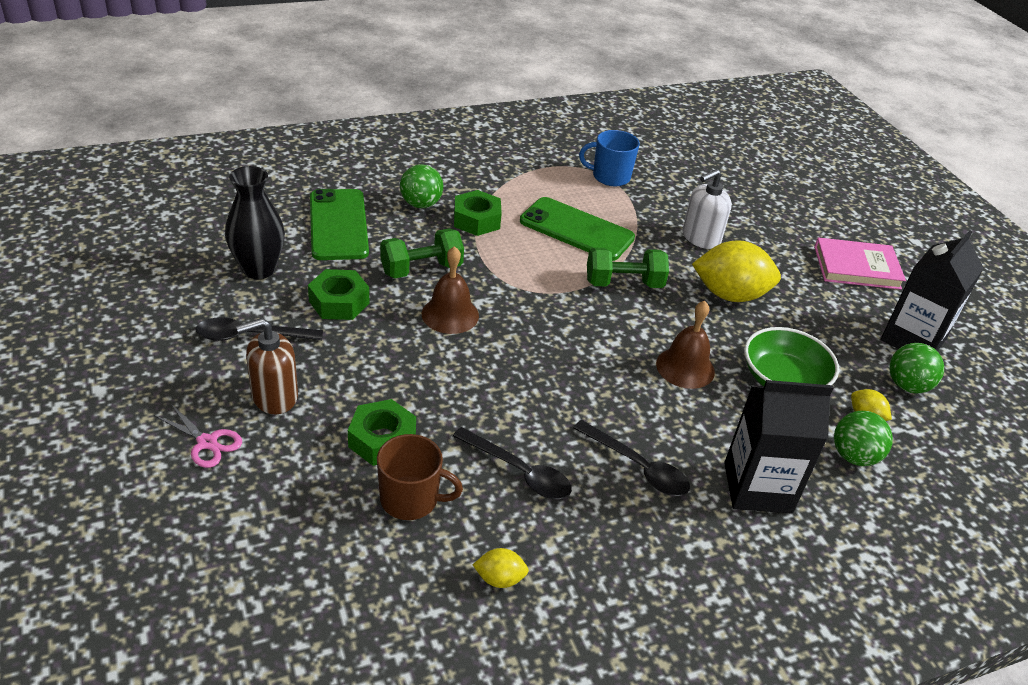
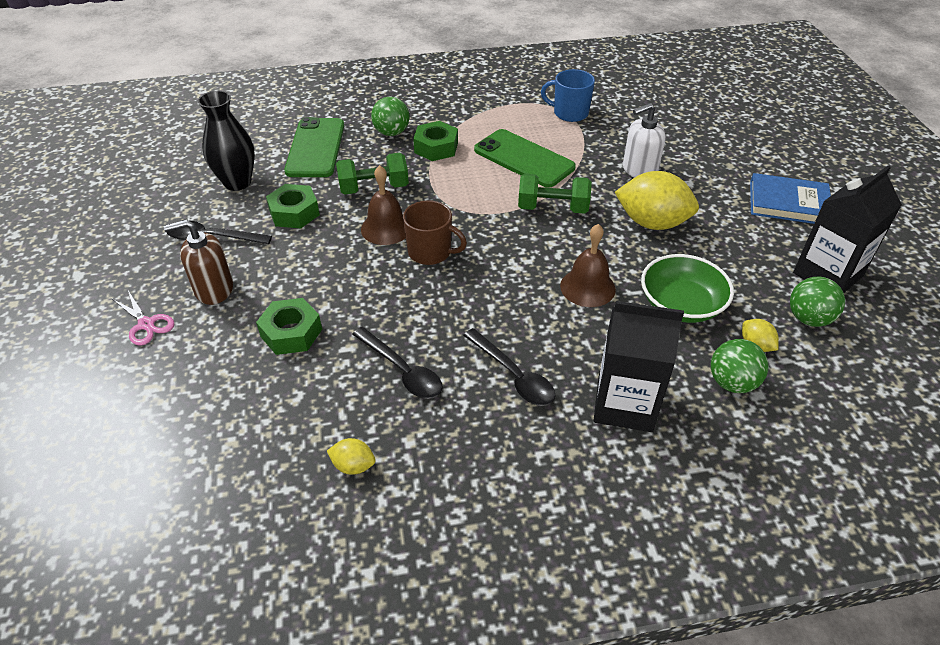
camera: 15 degrees right, 5 degrees up
(410, 499) = (298, 387): brown mug -> brown mug (430, 252)
(856, 267) = (788, 203): pink book -> blue book

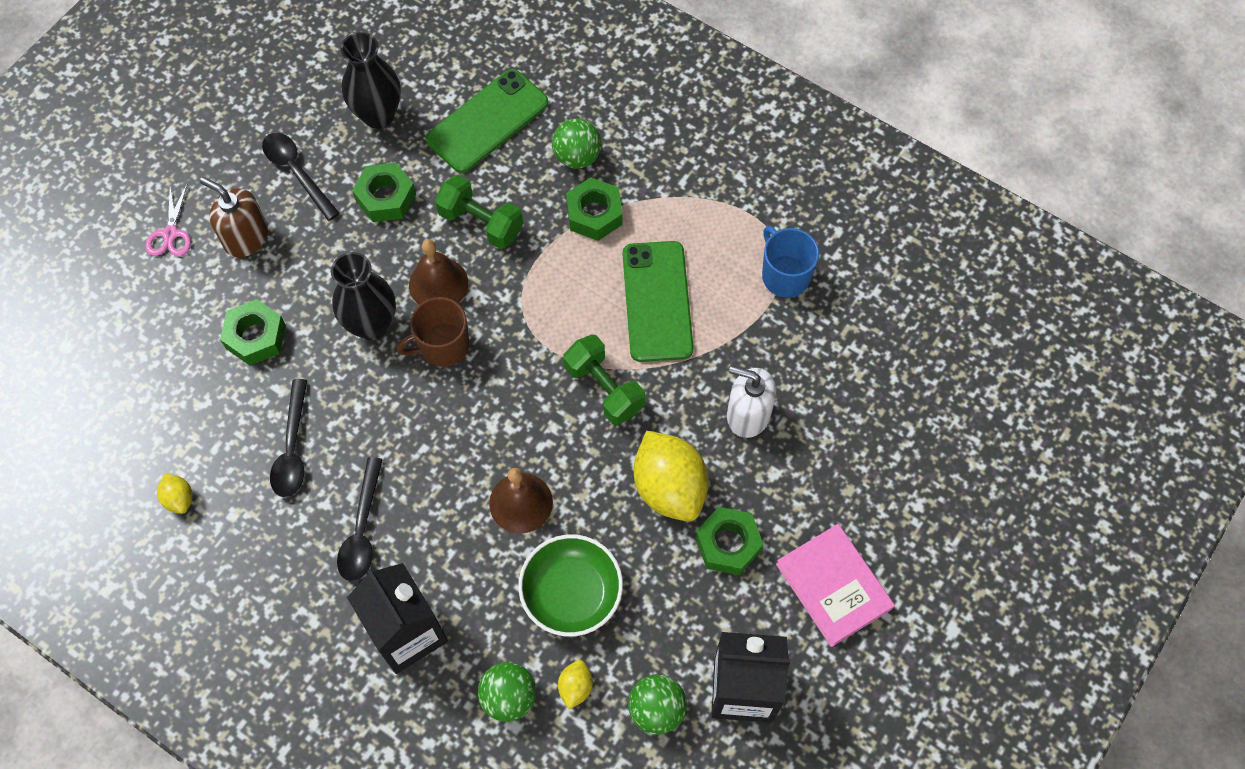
camera: 45 degrees right, 20 degrees up
(369, 273) = (372, 325): none -> black vase
(430, 252) = (443, 345): brown mug -> brown mug turned 90 degrees clockwise
(717, 223) = (728, 544): none -> green nut
(788, 203) = (833, 586): blue book -> pink book

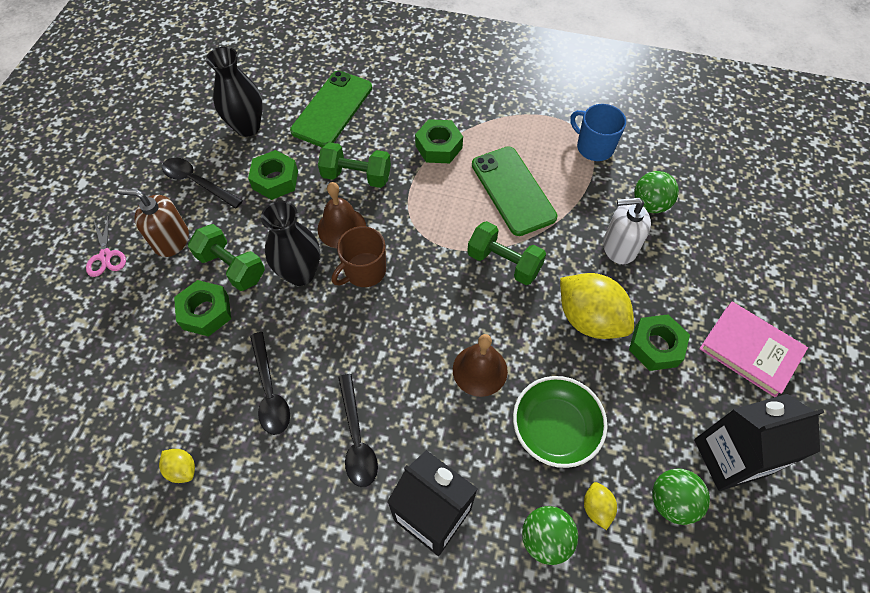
camera: 20 degrees left, 5 degrees down
(300, 292) = (232, 267): none -> green dumbbell
(577, 157) = (408, 114): green ball -> green ball (649, 204)

